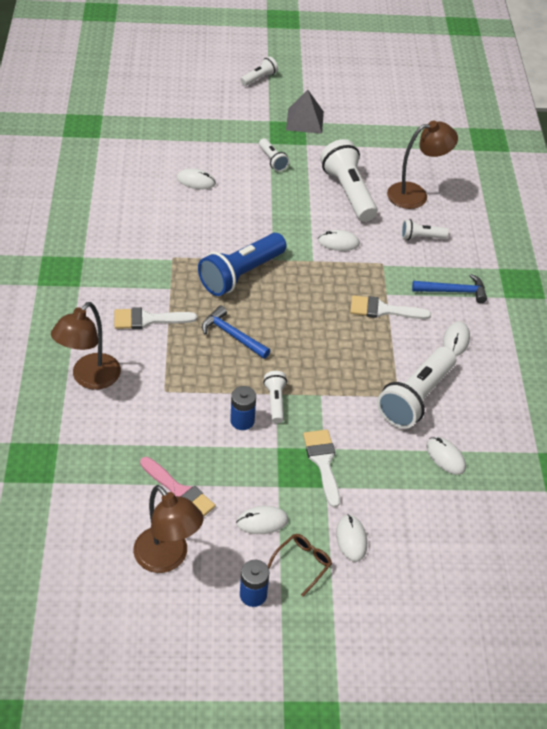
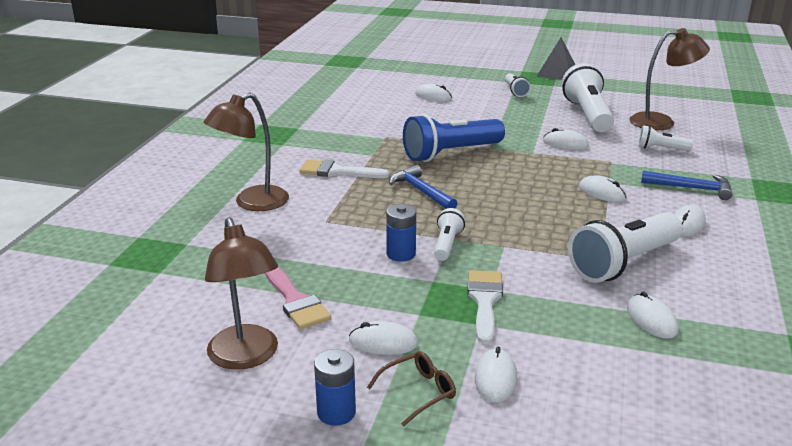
camera: 20 degrees right, 20 degrees down
(259, 78) = (522, 49): white flashlight -> none
(383, 310) = (602, 192): white brush -> white mouse

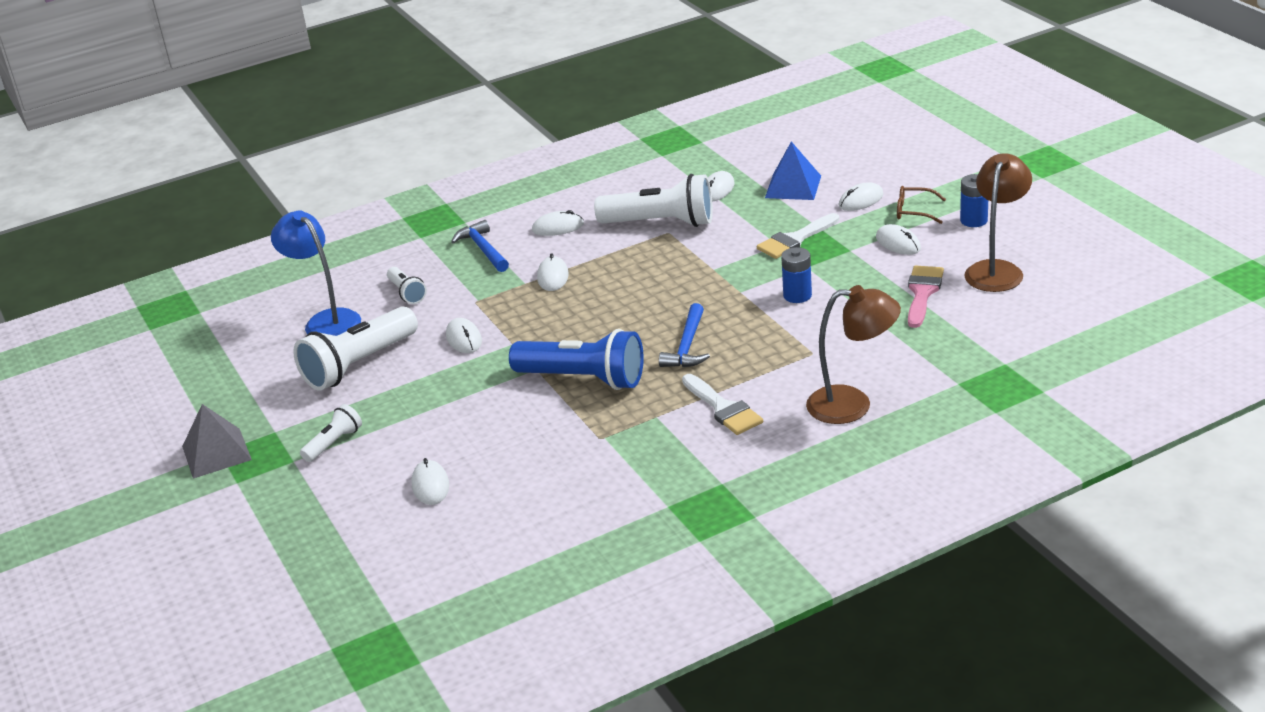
camera: 130 degrees left, 5 degrees up
(447, 244) = (751, 288): white flashlight -> none
(592, 361) = (793, 186): none -> blue pyramid
(661, 122) = (326, 320): brown lamp -> blue lamp

